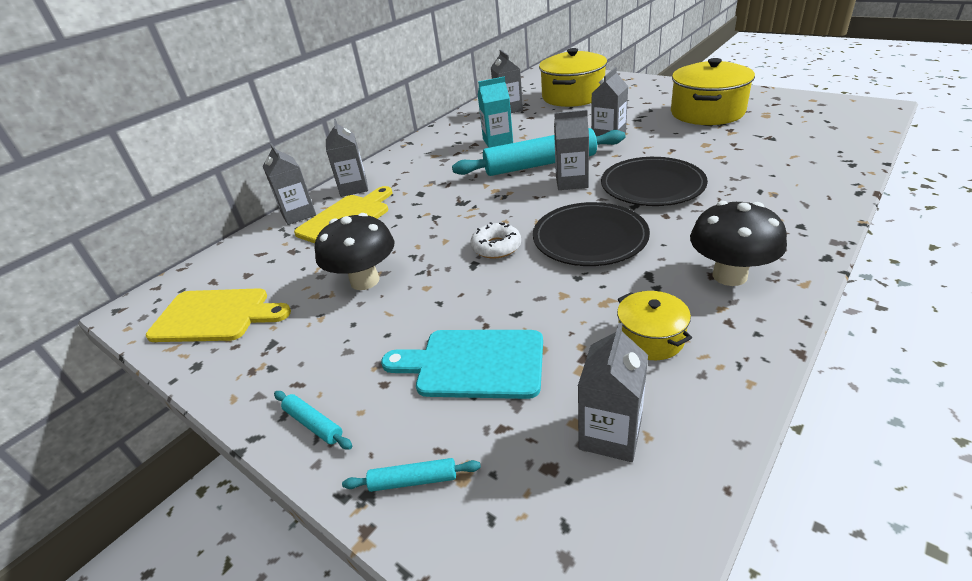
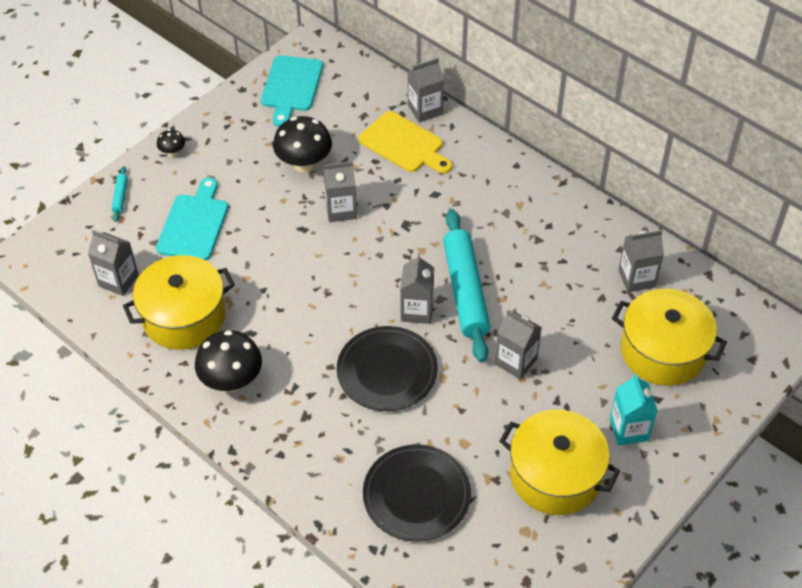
camera: 90 degrees right, 15 degrees up
(215, 315) = (291, 87): yellow cutting board -> turquoise cutting board
(313, 424) = (173, 152): turquoise rolling pin -> black mushroom
(353, 188) = (464, 144): grey carton -> grey carton (341, 210)
(496, 247) = (322, 244): white donut -> none
(497, 141) = (539, 260): turquoise carton -> turquoise carton (629, 429)
(590, 238) = (313, 306): black plate -> black plate (416, 495)
(650, 338) = (184, 316): yellow pot -> yellow pot, size x1.93

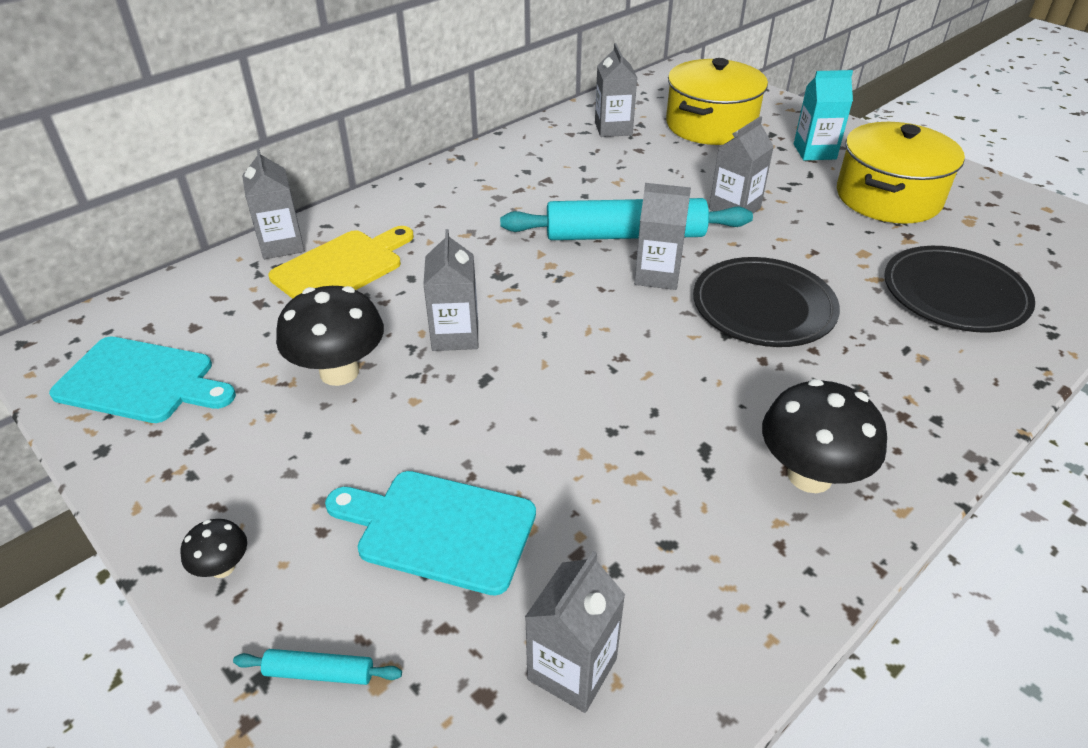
camera: 85 degrees left, 10 degrees down
(184, 316) = (671, 545): yellow pot -> none

